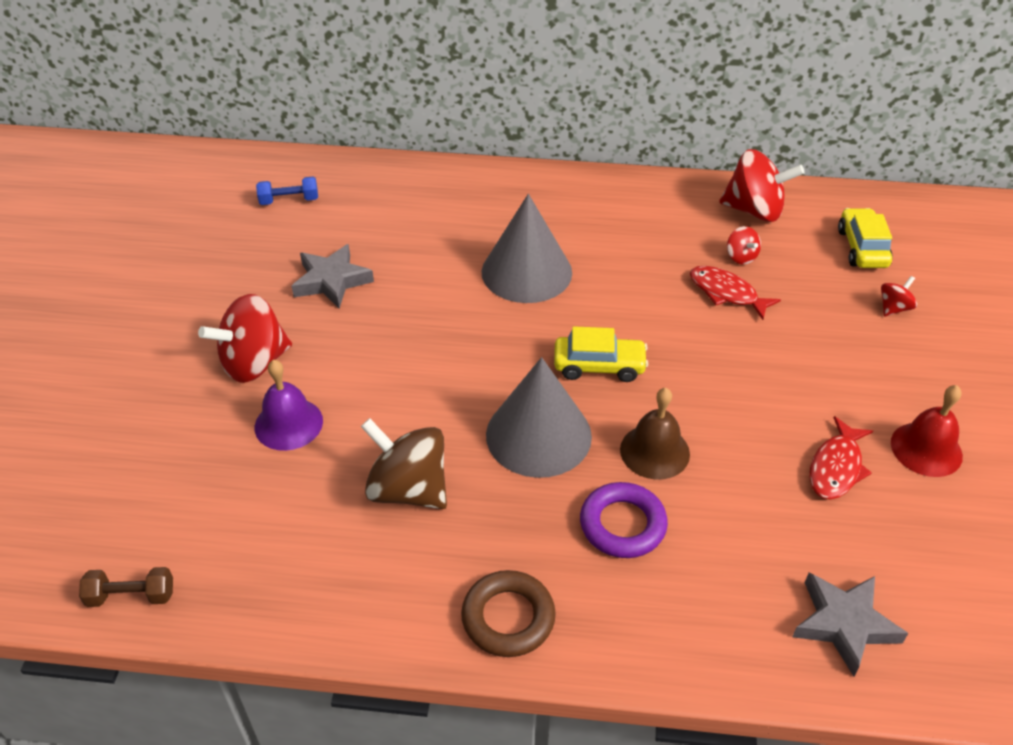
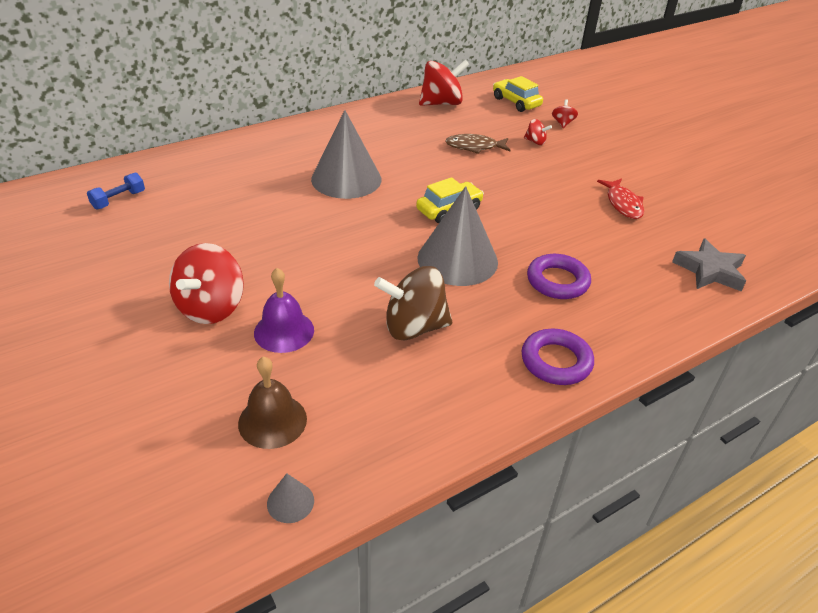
camera: 40 degrees left, 5 degrees down
(131, 596) = (290, 502): brown dumbbell -> grey cone
(331, 281) = (213, 235): grey star -> none
(508, 618) = (556, 361): brown ring -> purple ring
(654, 451) = (530, 238): brown bell -> brown bell (272, 421)
(726, 293) = (474, 147): red fish -> brown fish
(741, 257) = (461, 127): red spinning top -> red spinning top (535, 142)
(926, 449) = (650, 178): red bell -> none

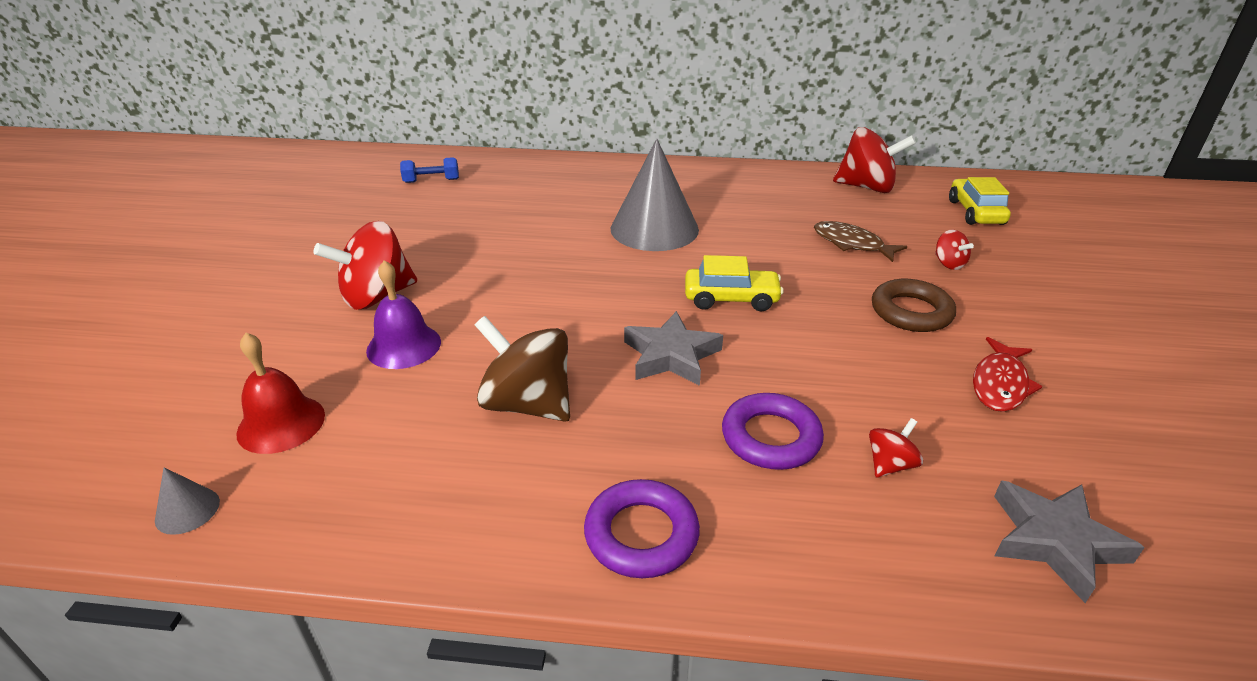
camera: 40 degrees right, 5 degrees down
(272, 421) = (281, 423): brown bell -> red bell
(457, 259) = (671, 355): grey cone -> grey star
(547, 179) = (911, 312): none -> brown ring
(562, 123) = (1020, 255): red spinning top -> red spinning top (890, 464)

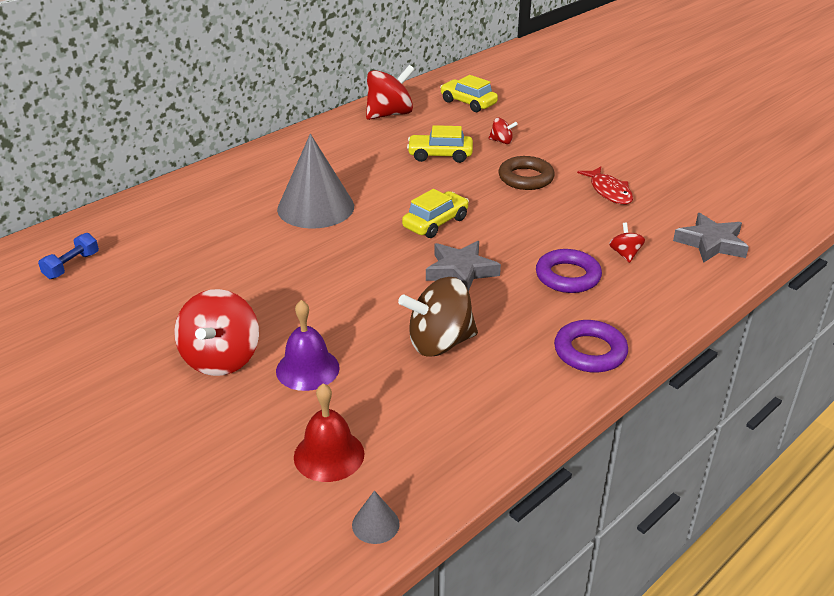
camera: 50 degrees left, 0 degrees up
(851, 244) = (440, 155): brown fish -> yellow car

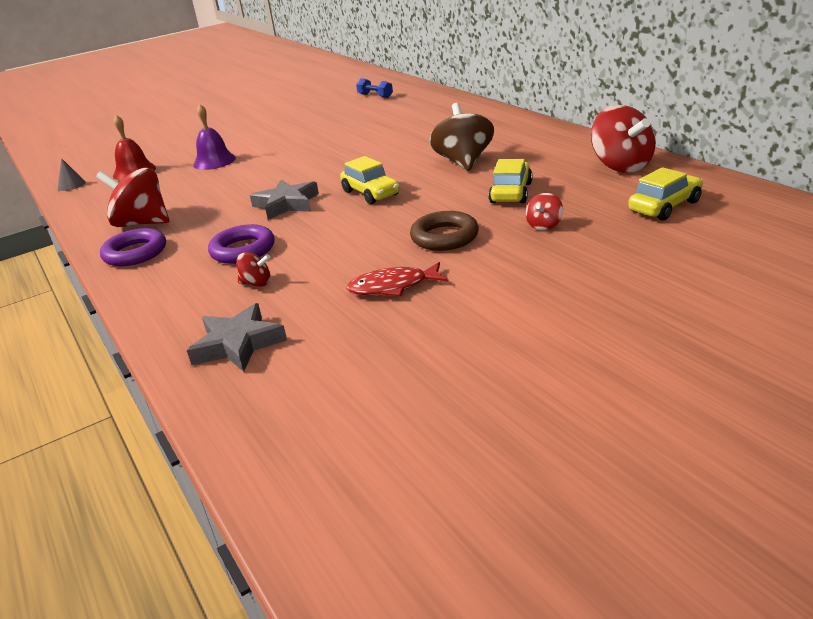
camera: 105 degrees right, 5 degrees down
(221, 359) = (246, 140): red spinning top -> red spinning top (142, 223)
(316, 207) = (420, 149): grey cone -> none
(439, 343) = (202, 198): brown spinning top -> brown spinning top (463, 162)

